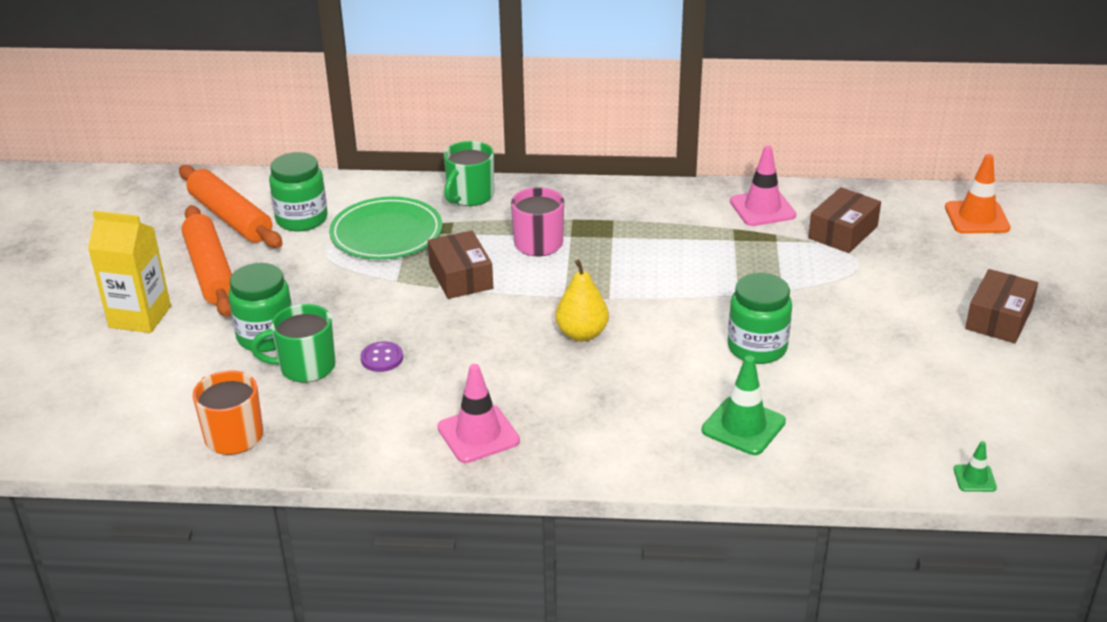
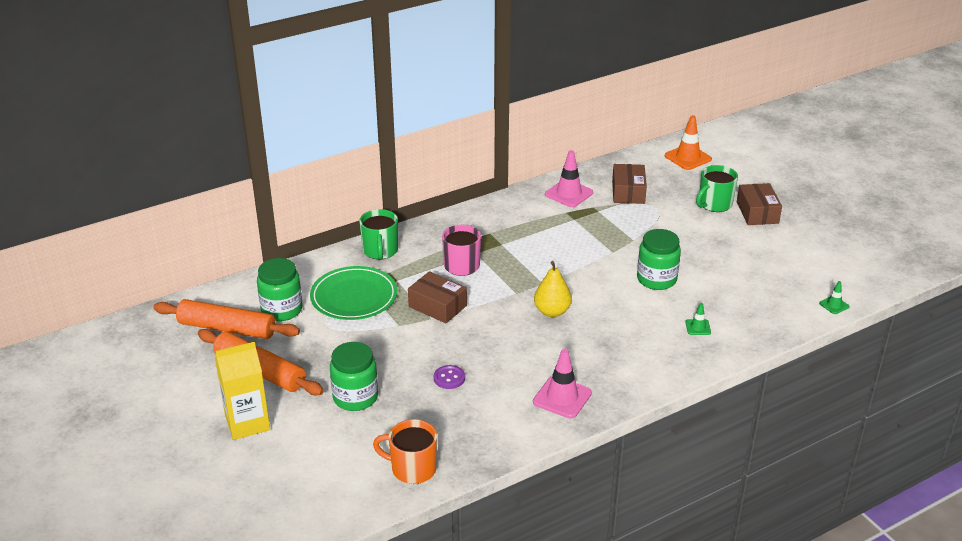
camera: 35 degrees left, 0 degrees up
(305, 367) = (406, 405): green mug -> green mug (714, 204)
(743, 426) = (698, 327): green traffic cone -> green traffic cone, size x0.53

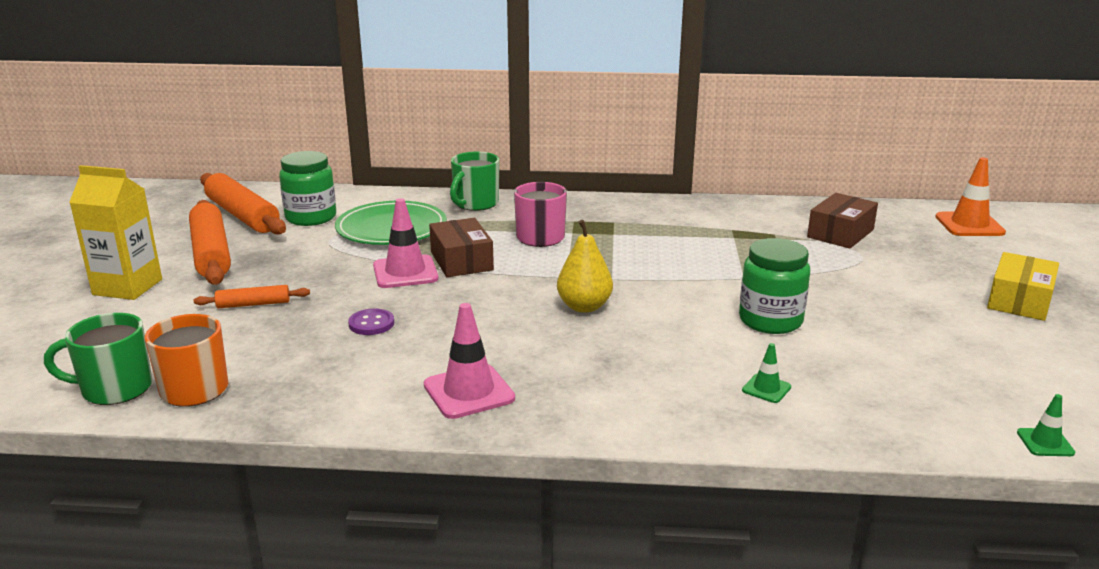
camera: 35 degrees right, 10 degrees down
(355, 397) = (253, 304): green jar -> orange rolling pin
(569, 193) = (758, 216): pink traffic cone -> pink traffic cone (405, 272)
(714, 204) = (957, 275): green mug -> green mug (115, 389)
(757, 212) = (1019, 300): brown box -> yellow box

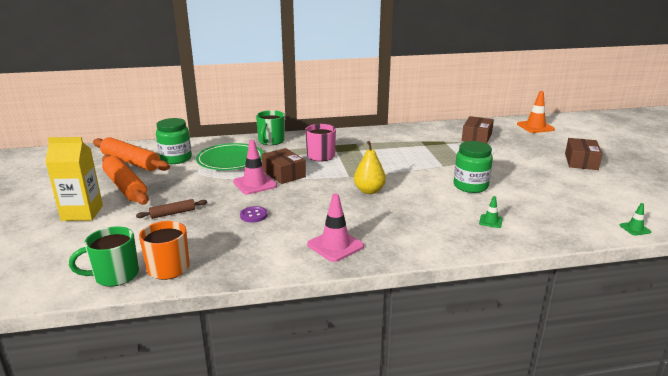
camera: 15 degrees left, 0 degrees up
(253, 304) = (173, 213): orange rolling pin -> brown rolling pin
(1019, 300) = (581, 161): yellow box -> brown box

